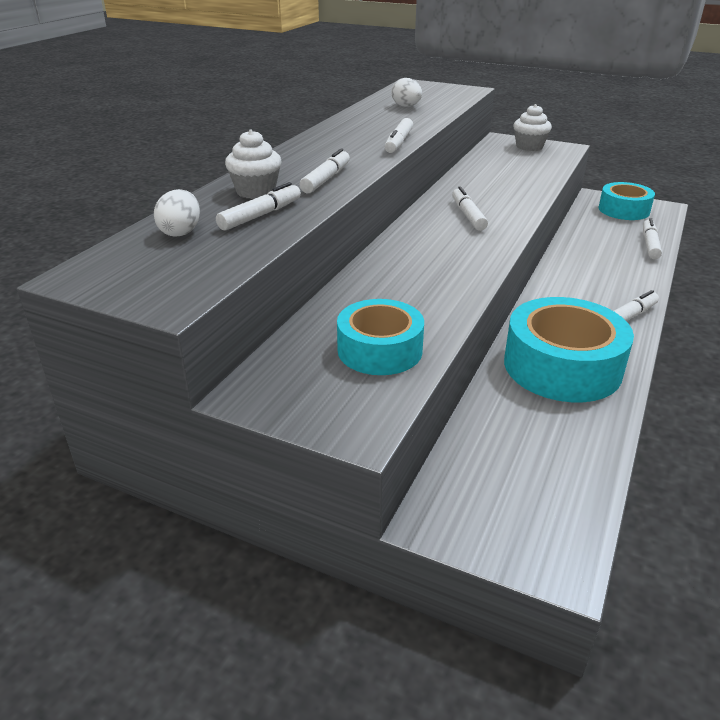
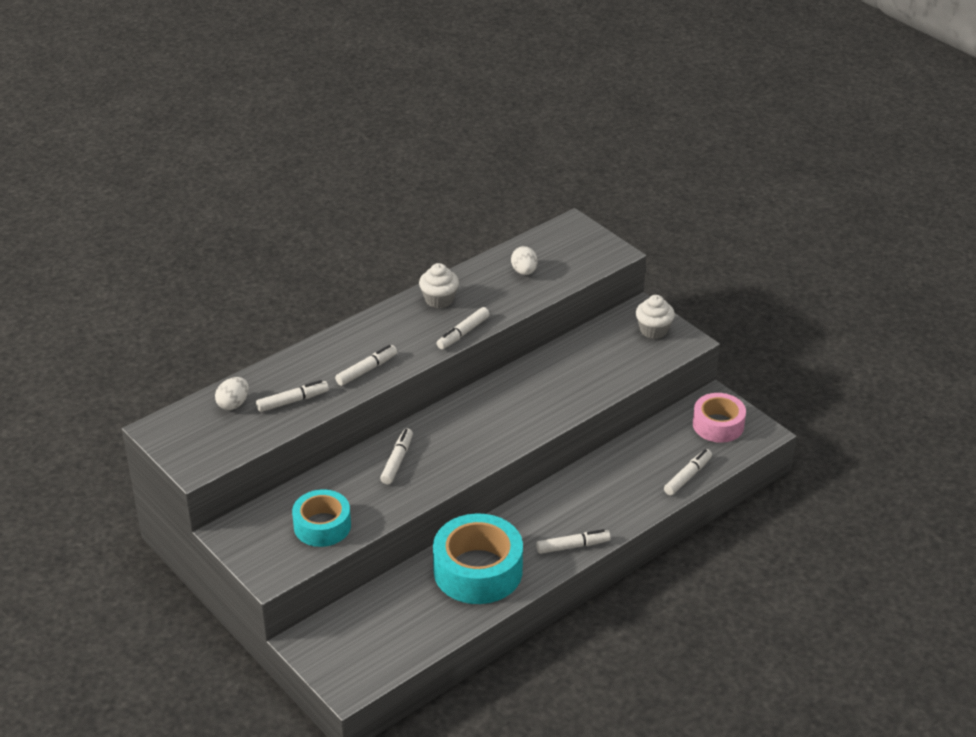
camera: 25 degrees right, 5 degrees up
(256, 191) = (308, 371): white cupcake -> white cupcake (439, 300)
(468, 215) = (498, 414): white marker -> white marker (397, 461)
(624, 210) = (718, 425): turquoise tape -> pink tape

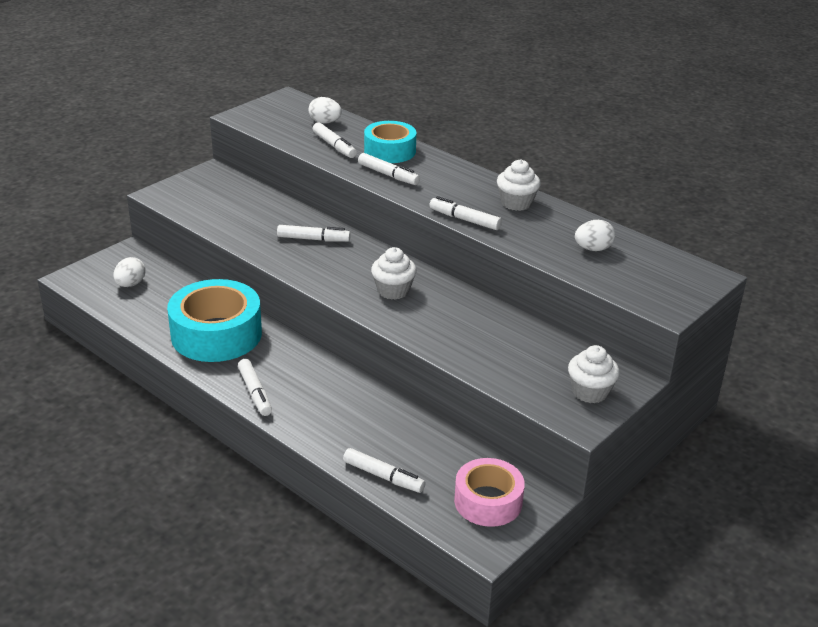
camera: 80 degrees right, 5 degrees down
(322, 526) = (220, 211): turquoise tape -> turquoise tape (390, 151)
(373, 637) = (130, 284): none -> white egg
(498, 416) = (393, 290): none -> white cupcake

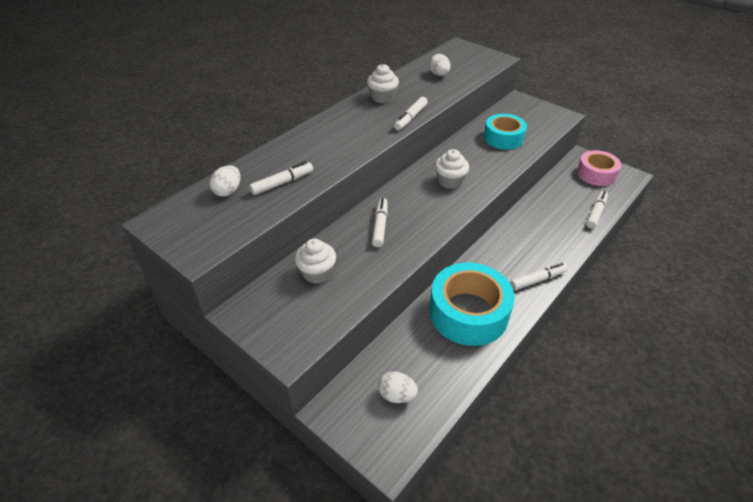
camera: 90 degrees left, 10 degrees up
(388, 175) = (341, 152): white marker -> none
(390, 151) = (295, 152): turquoise tape -> turquoise tape (503, 138)
(590, 392) = (535, 111): white cupcake -> white cupcake (317, 273)

